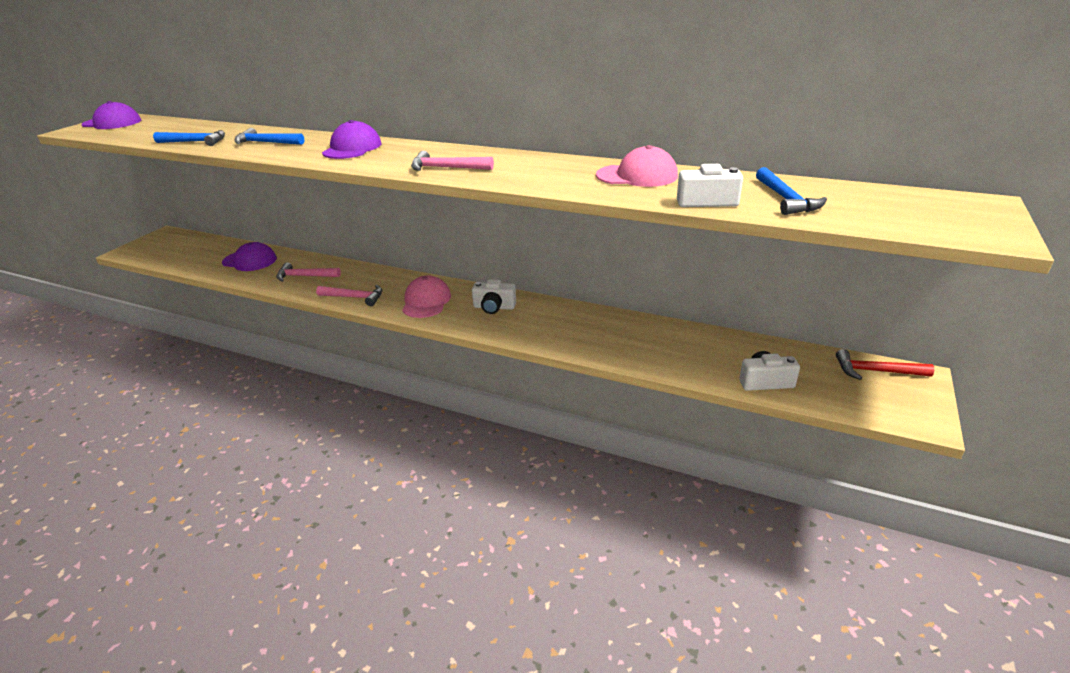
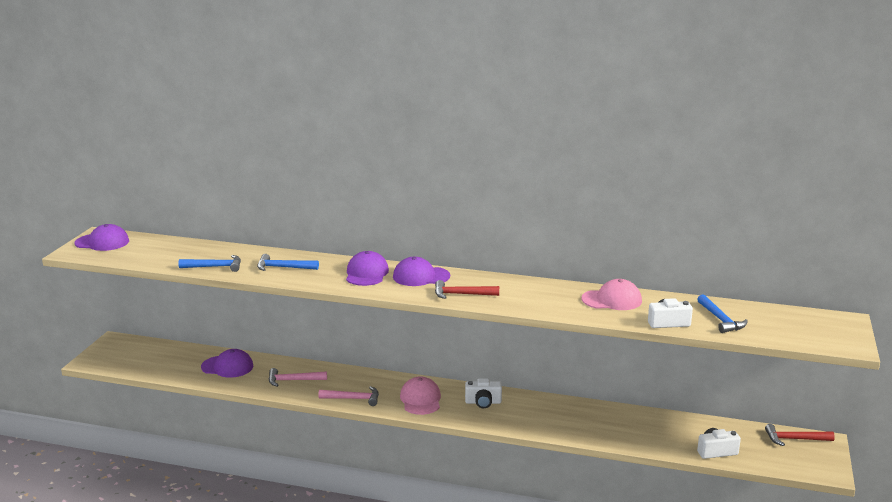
camera: 10 degrees left, 10 degrees down
(412, 151) = (421, 276): none -> purple cap
(447, 168) = (462, 294): pink hammer -> red hammer

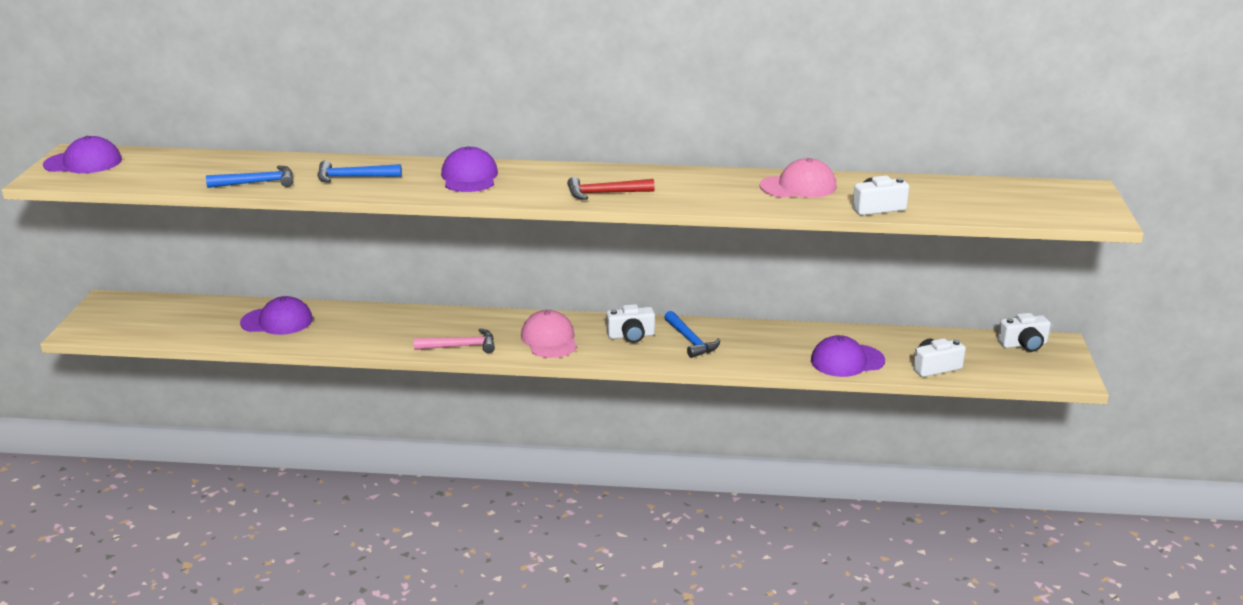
camera: 10 degrees left, 5 degrees up
(293, 380) = (373, 331): pink hammer -> none
(421, 276) = (543, 175): purple cap -> purple cap (847, 361)
(720, 319) = (939, 199): blue hammer -> blue hammer (690, 340)
(795, 439) = (1023, 344): red hammer -> white camera

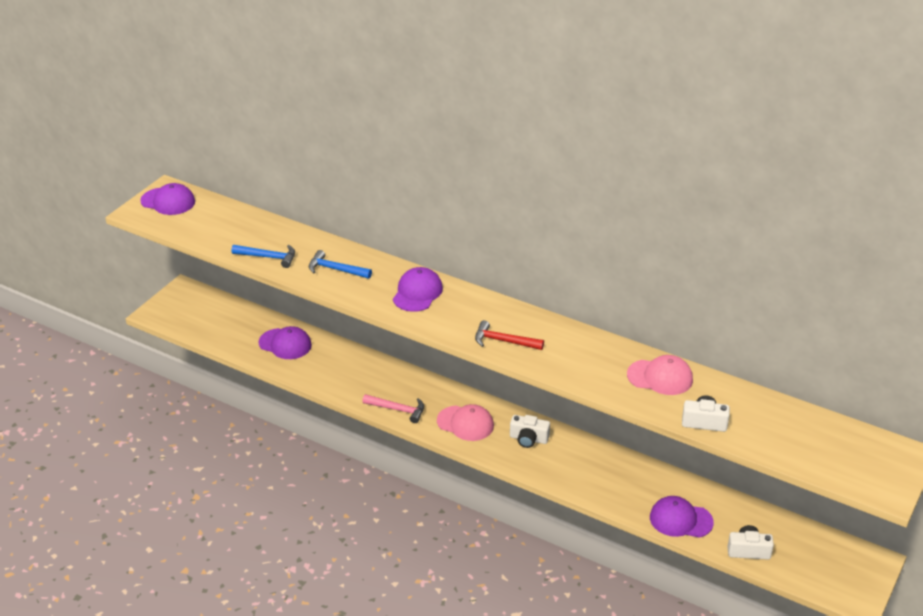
camera: 25 degrees right, 10 degrees up
(549, 339) = (465, 423): pink cap -> pink cap turned 105 degrees clockwise
(690, 340) = (571, 458): blue hammer -> none
(1023, 344) = (843, 552): white camera -> none

